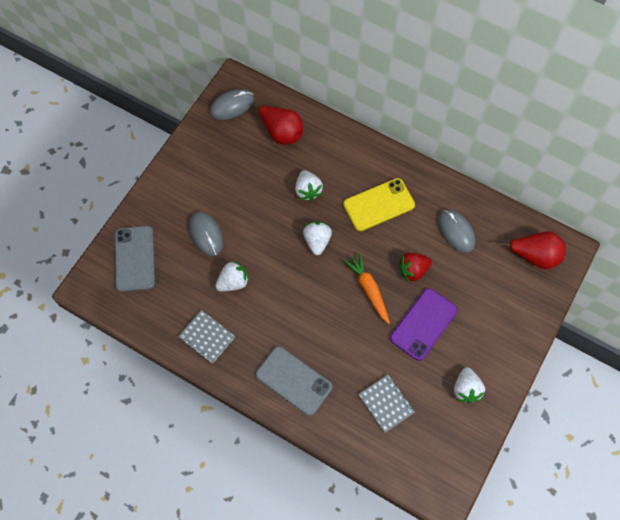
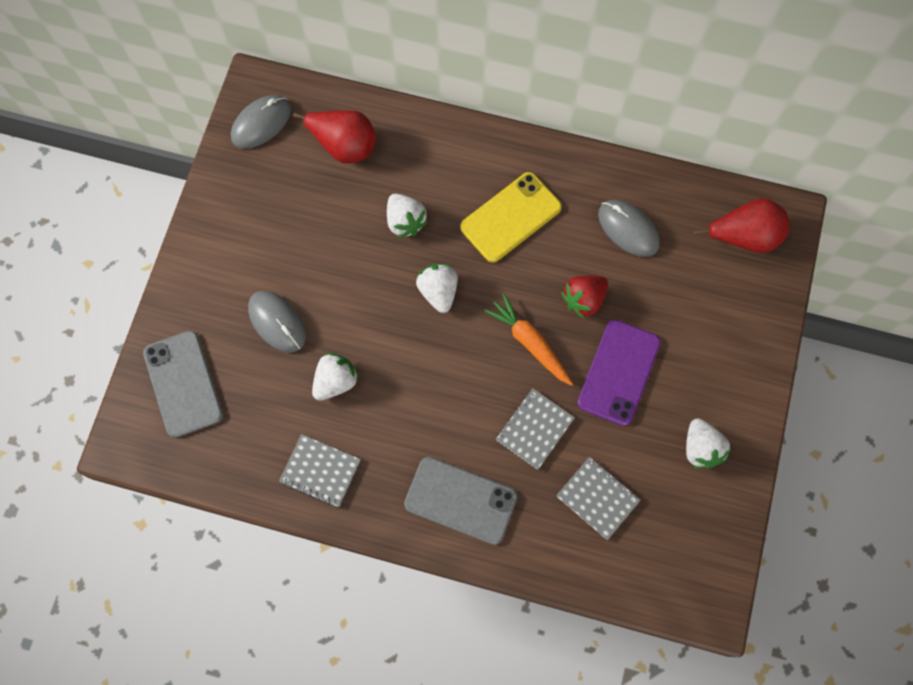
camera: 15 degrees left, 5 degrees up
(356, 347) = (534, 429): none -> grey notebook

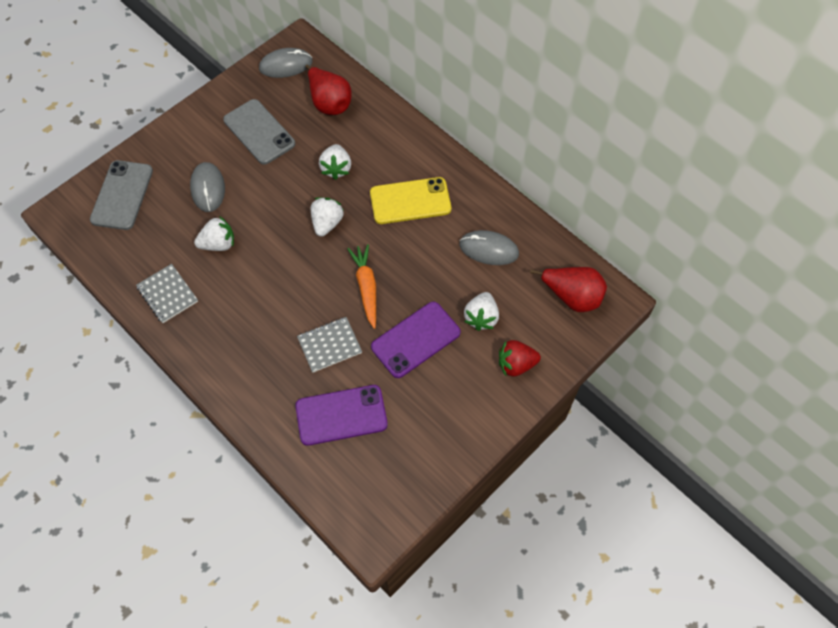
camera: 30 degrees right, 10 degrees down
(460, 500) = (245, 364): grey phone -> grey phone (259, 132)
(583, 300) = (424, 279): red strawberry -> red strawberry (516, 364)
(597, 498) = (341, 415): grey notebook -> purple phone
(628, 229) = (489, 249): grey mouse -> grey mouse turned 60 degrees counterclockwise
(701, 448) = (440, 423): white strawberry -> white strawberry (481, 317)

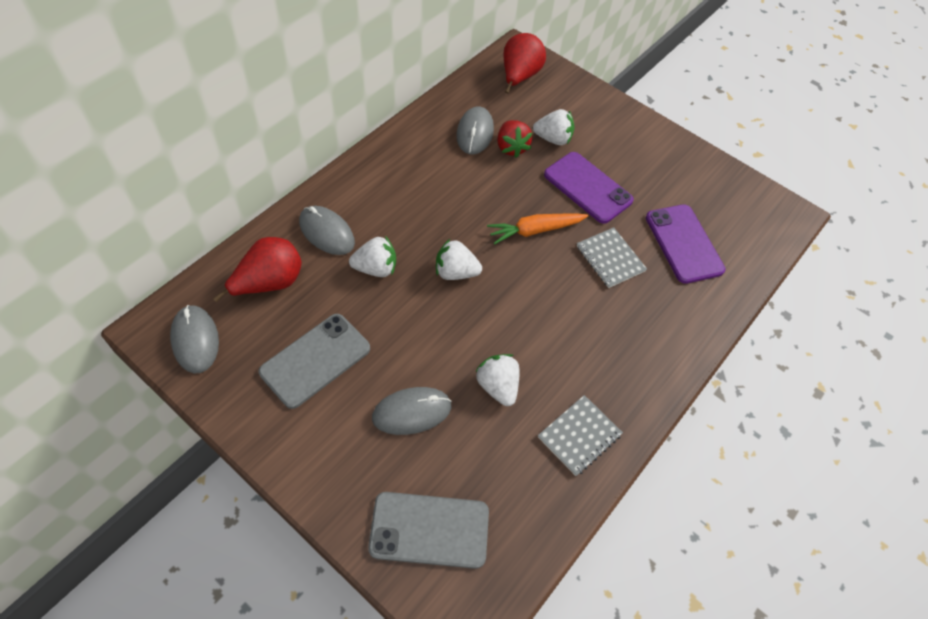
camera: 100 degrees left, 5 degrees down
(375, 136) = (326, 232): none -> grey mouse
(410, 201) = (419, 196): yellow phone -> none
(516, 364) = (596, 116): red strawberry -> red strawberry (511, 147)

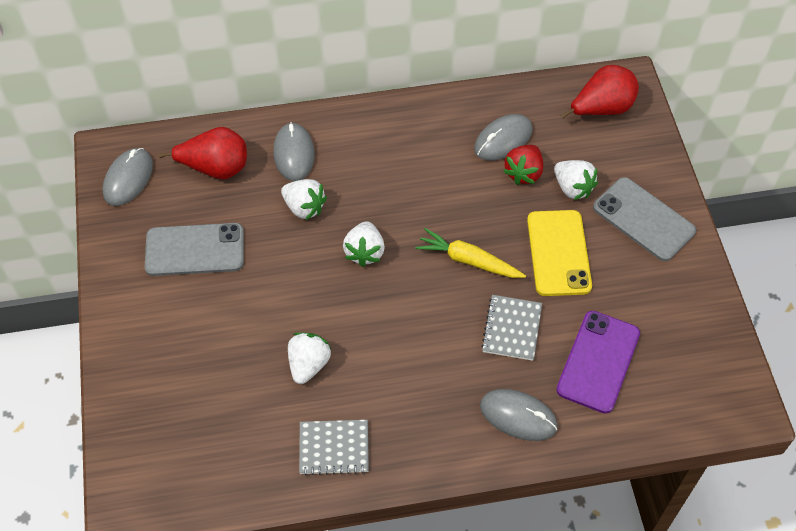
camera: 45 degrees right, 0 degrees up
(412, 412) = (226, 337): grey mouse -> grey mouse (518, 416)
(429, 529) = (160, 428): grey phone -> grey phone (643, 219)
(455, 272) = (364, 252): white strawberry -> white strawberry turned 135 degrees counterclockwise
(535, 230) = (468, 260): orange carrot -> yellow carrot
(587, 188) = (558, 253): purple phone -> yellow phone

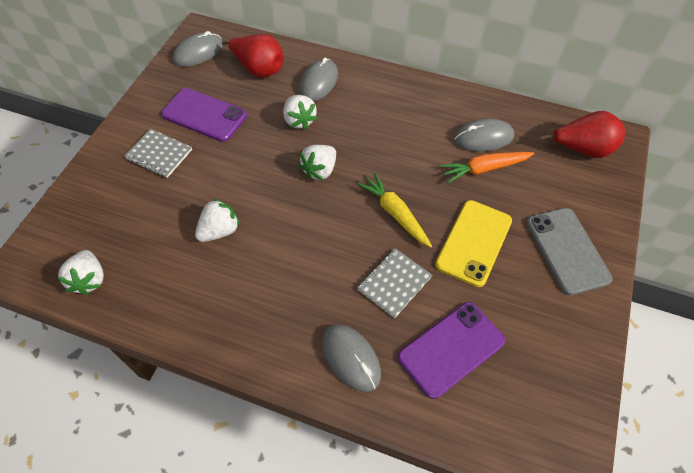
camera: 30 degrees right, 0 degrees up
(195, 250) = (204, 115): grey phone -> purple phone
(334, 448) = (190, 303): grey notebook -> grey notebook (159, 154)
(523, 173) = (484, 169): red strawberry -> orange carrot
(573, 188) = (519, 198): white strawberry -> white strawberry (89, 279)

